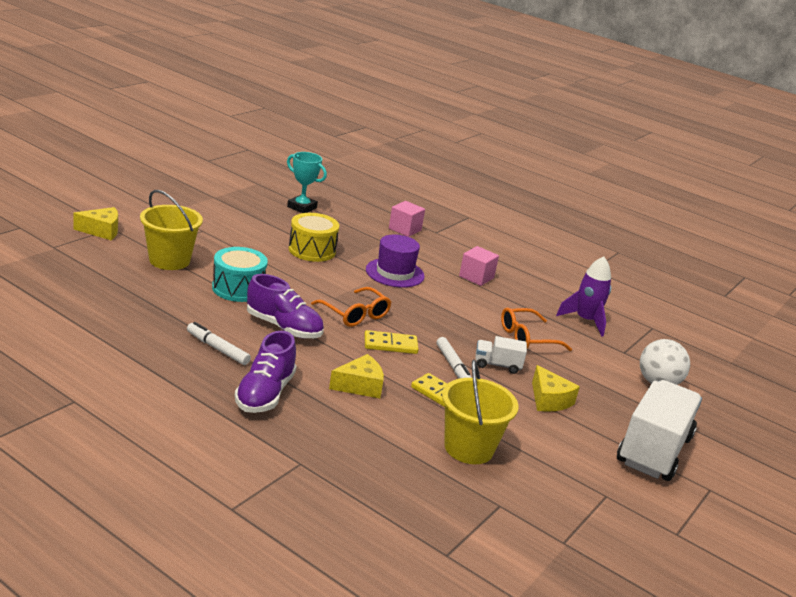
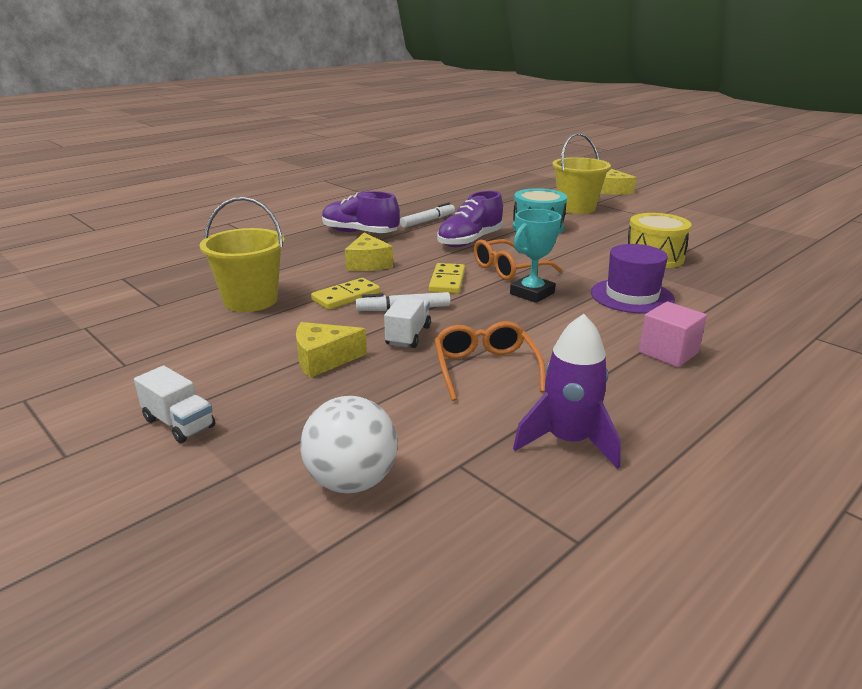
camera: 105 degrees right, 0 degrees up
(302, 207) = (778, 257): turquoise trophy -> turquoise trophy (532, 293)
(405, 229) = (792, 313): pink cube -> none
(653, 450) = (179, 423): white truck -> white truck, size x0.46

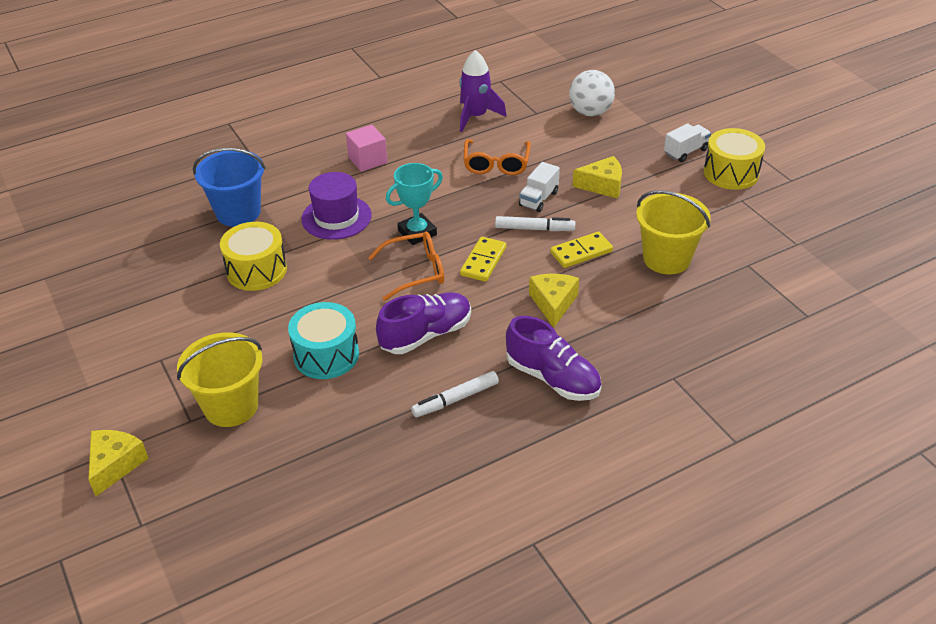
camera: 165 degrees left, 15 degrees up
(118, 398) = (731, 173): none -> yellow drum
(179, 423) = (686, 152): white truck -> white truck turned 90 degrees clockwise
(740, 289) = (238, 212): none -> blue bucket

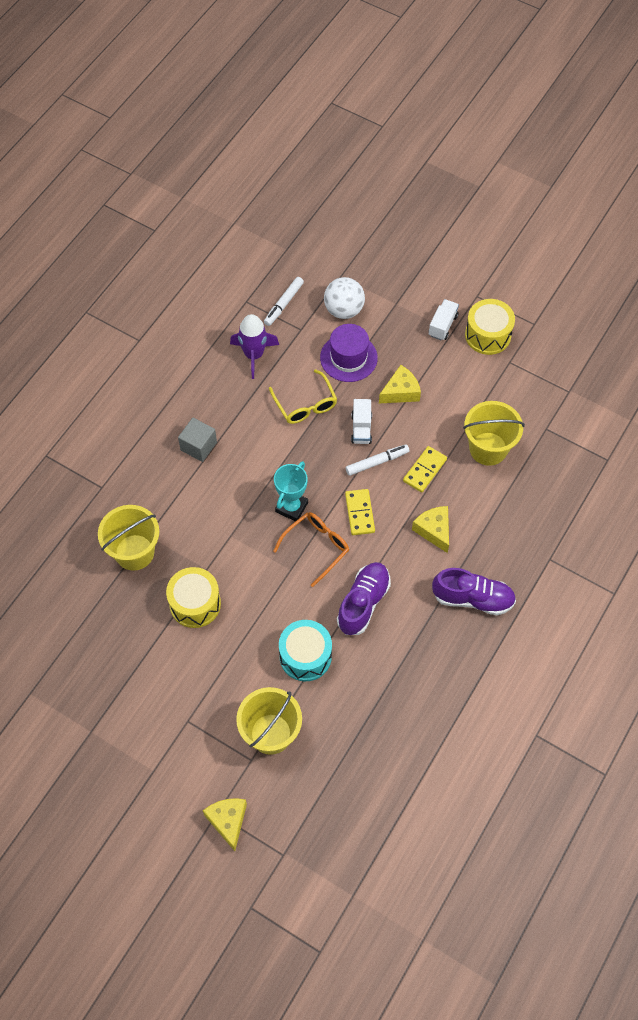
camera: 30 degrees left, 20 degrees up
(238, 212) = (134, 552): blue bucket -> yellow bucket
(336, 217) = (217, 520): purple hat -> purple hat (348, 358)
(367, 160) = (198, 446): pink cube -> grey cube
(455, 399) = (420, 649): white marker -> white marker (283, 304)
(496, 164) = (305, 404): orange glasses -> yellow glasses

